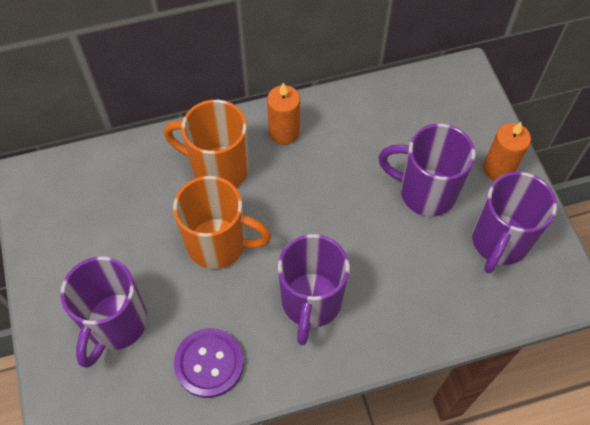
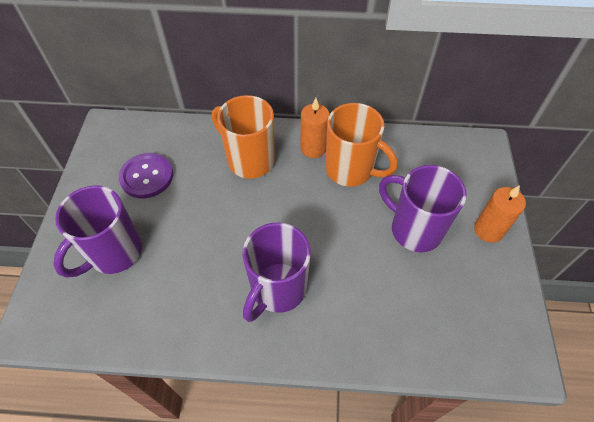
camera: 20 degrees right, 5 degrees down
(209, 363) = (171, 311): purple button -> purple button (147, 176)
(219, 244) = (223, 217): orange mug -> orange mug (351, 170)
(499, 242) = (467, 293): purple mug -> none

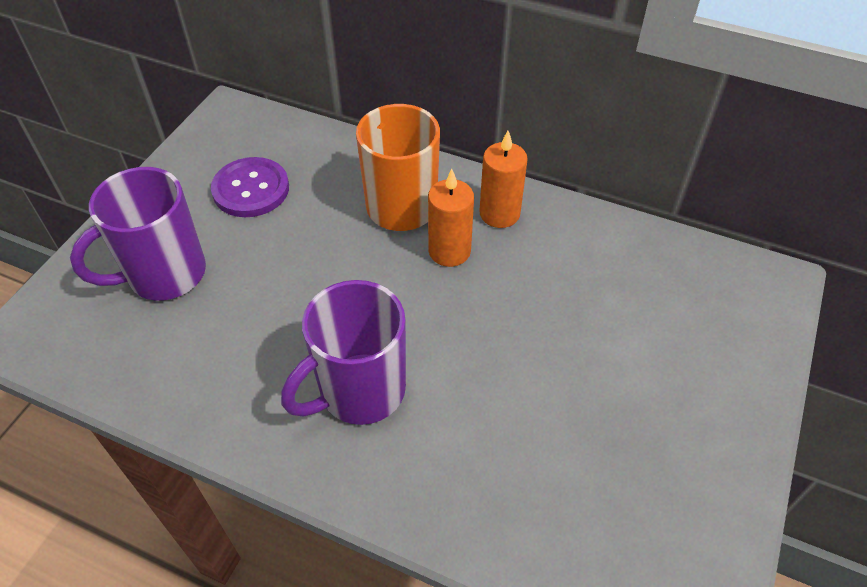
camera: 20 degrees right, 5 degrees down
(351, 170) = (542, 259): orange mug -> none
(414, 229) = (604, 371): purple mug -> none
(488, 230) = (726, 409): orange candle -> orange candle (449, 251)

